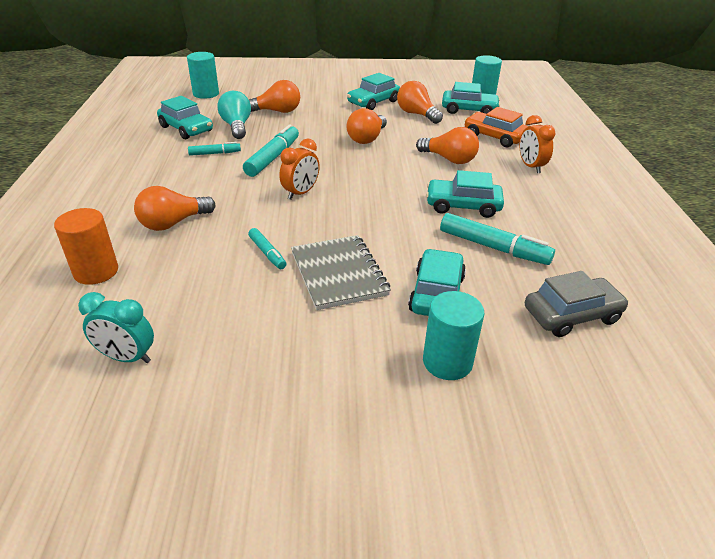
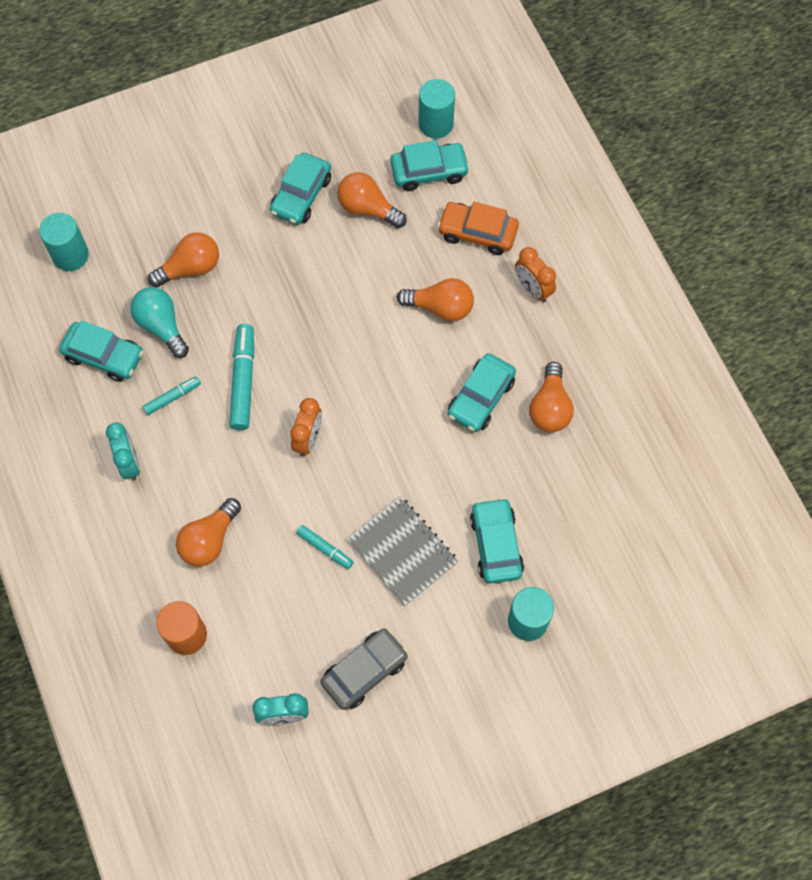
camera: 20 degrees left, 30 degrees up
(153, 173) = (129, 463): none -> turquoise clock
(367, 138) = (331, 295): orange light bulb -> orange light bulb (550, 407)
(463, 206) = (481, 398): turquoise car -> turquoise car turned 45 degrees counterclockwise
(493, 247) = (527, 457): turquoise marker -> none
(571, 315) = (612, 527): grey car -> grey car (364, 671)

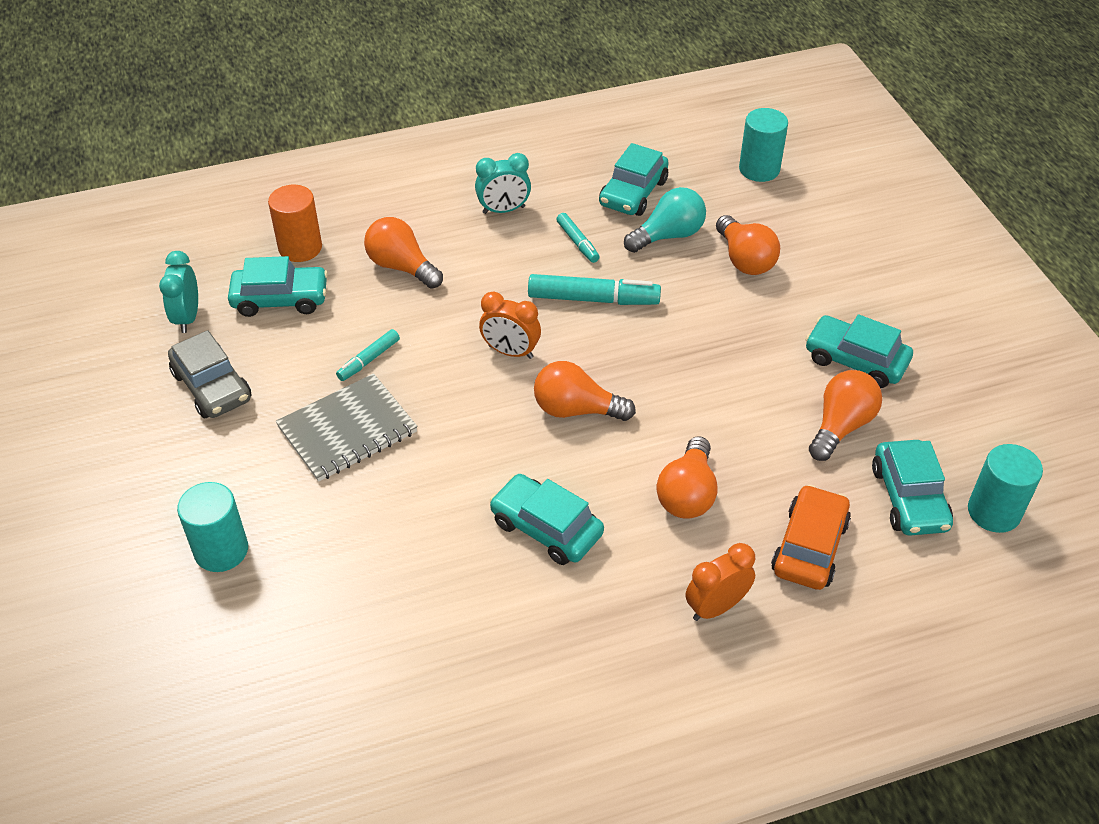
camera: 95 degrees right, 20 degrees down
(495, 544) = (333, 525): turquoise car -> turquoise car (280, 299)
(550, 407) = (522, 608): orange light bulb -> orange light bulb (576, 410)

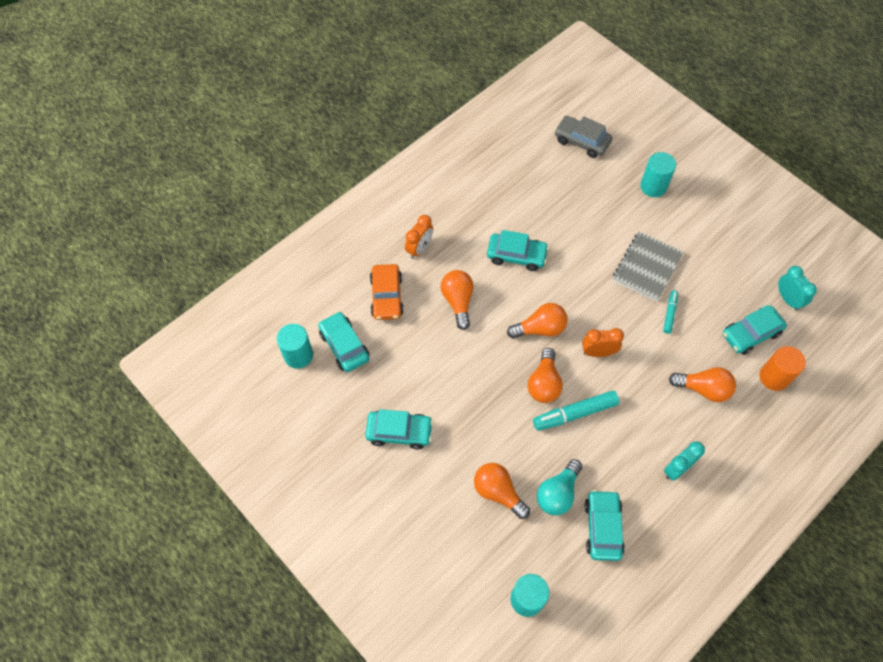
camera: 155 degrees right, 15 degrees up
(212, 386) = (734, 263): grey car -> grey car (581, 141)
(577, 242) = (612, 459): turquoise marker -> none
(841, 426) = (393, 378): orange light bulb -> orange light bulb (544, 383)

